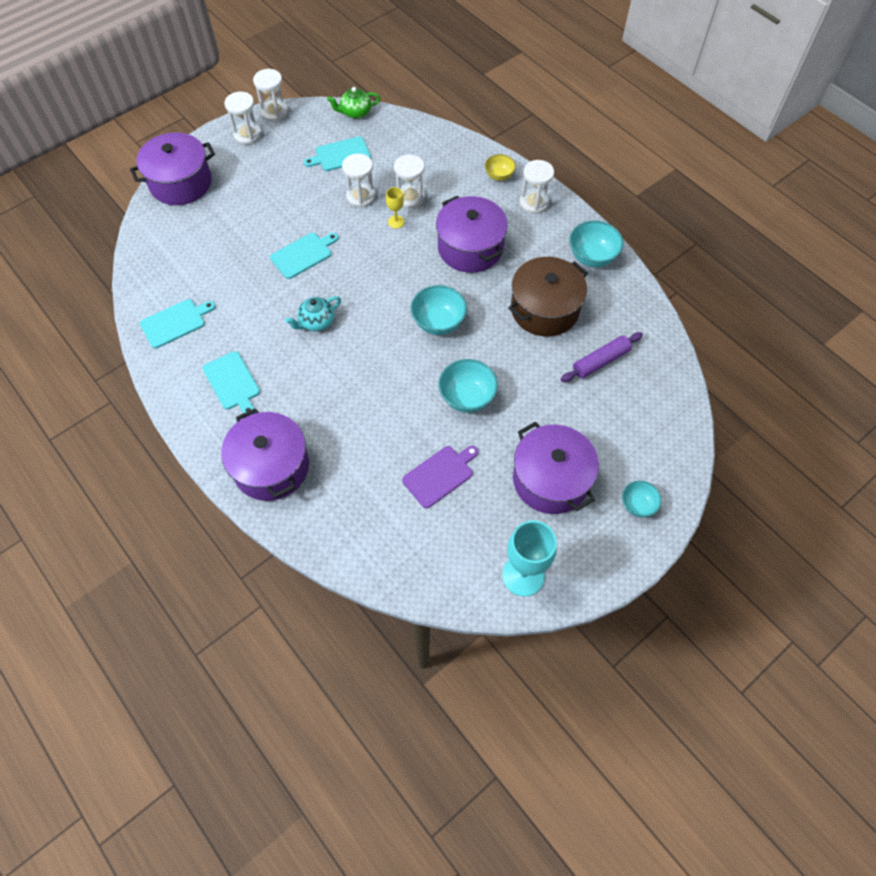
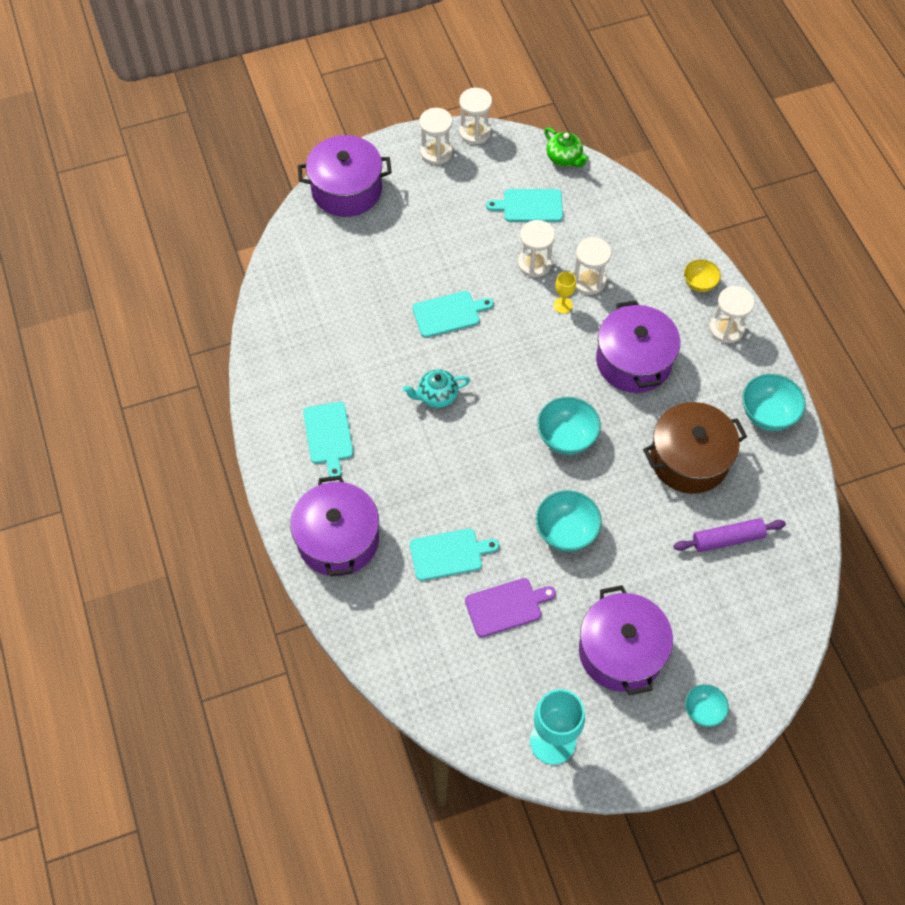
camera: 20 degrees right, 0 degrees up
(175, 322) = (291, 350): turquoise cutting board -> turquoise cutting board (449, 554)
(355, 113) = (564, 158): green teapot -> green teapot turned 135 degrees counterclockwise

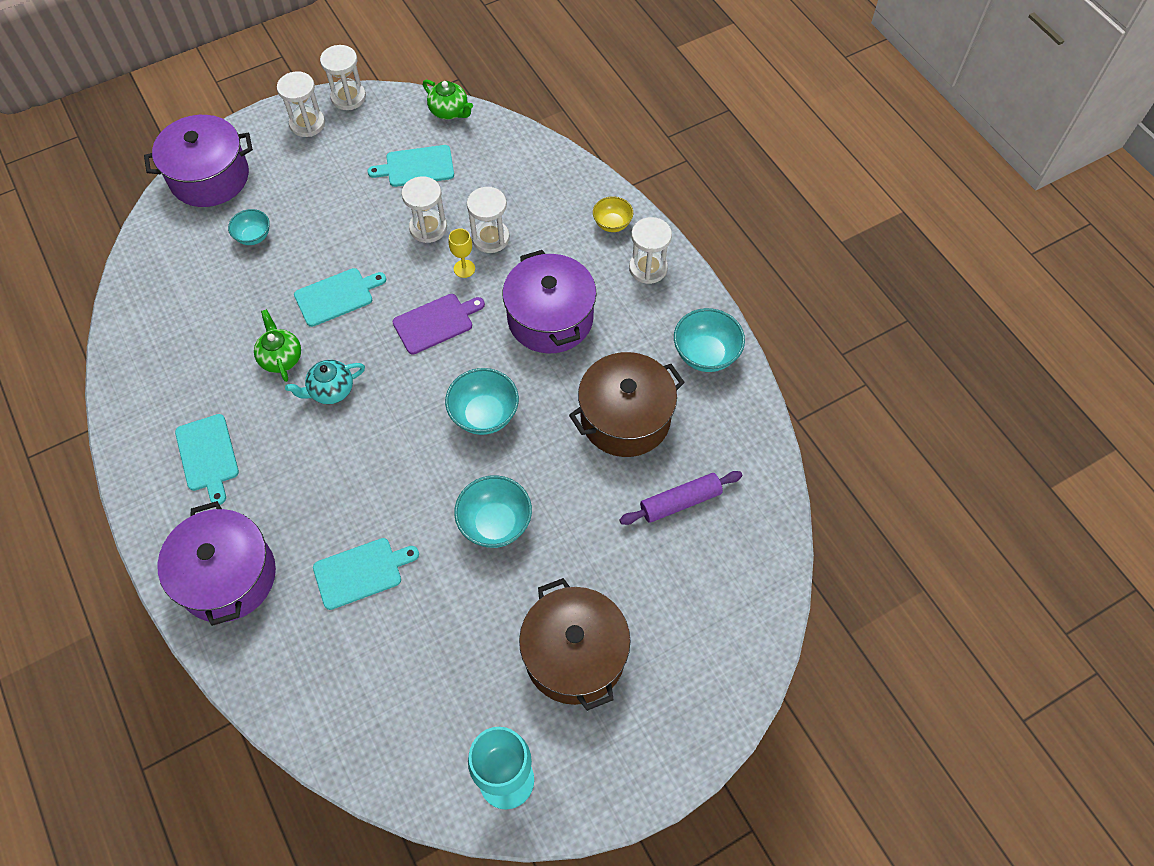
camera: 10 degrees left, 0 degrees up
(396, 361) = (281, 358): none -> green teapot
(506, 607) = (434, 624): purple cutting board -> purple cutting board (436, 323)
(621, 651) = (574, 655): purple pot -> brown pot
(703, 710) = (679, 710): turquoise bowl -> turquoise bowl (253, 236)

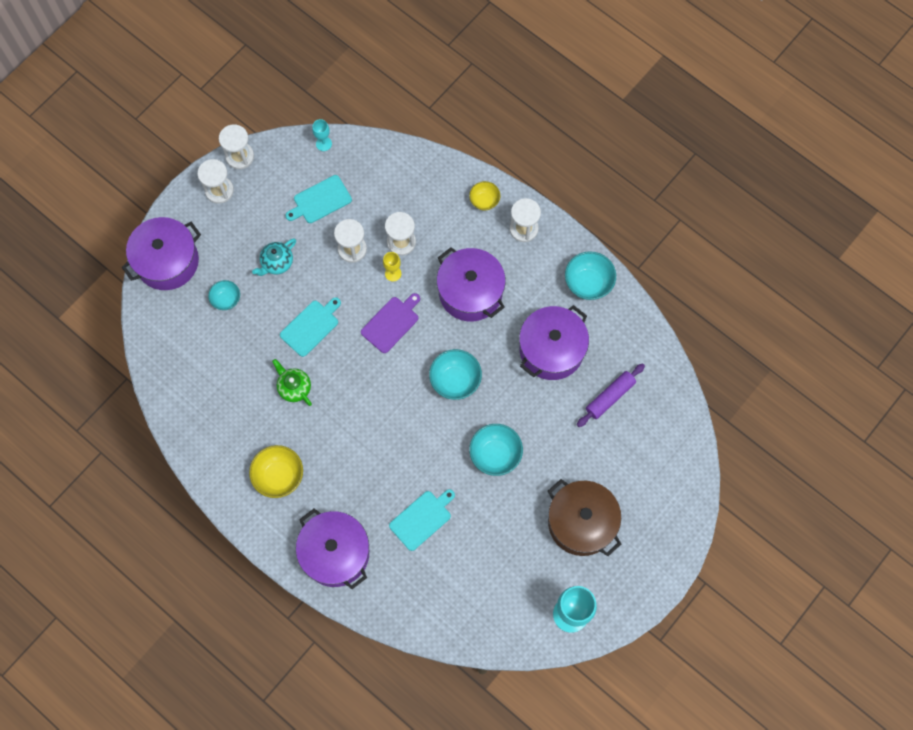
camera: 20 degrees left, 10 degrees up
(207, 455) = (279, 476): turquoise cutting board -> yellow bowl
(331, 390) = (341, 399): turquoise teapot -> turquoise teapot (277, 263)
(449, 111) = (323, 144): green teapot -> turquoise goblet
(625, 418) = (551, 350): brown pot -> purple pot

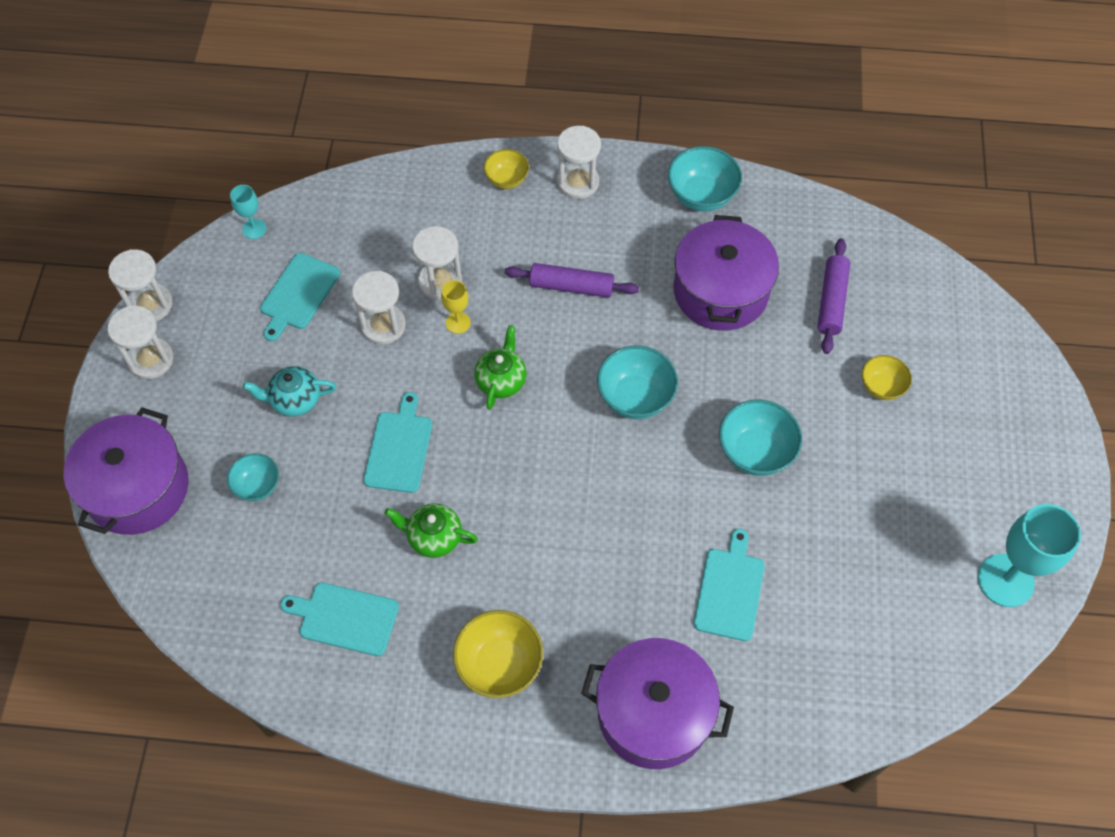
camera: 35 degrees left, 10 degrees down
(222, 400) = (345, 618): none -> turquoise cutting board
(277, 263) = (295, 400): turquoise teapot -> turquoise teapot turned 75 degrees clockwise
(391, 323) = (501, 380): purple cutting board -> green teapot
(470, 292) = (571, 286): purple pot -> purple rolling pin
(581, 522) = (923, 463): brown pot -> none
(595, 465) = (881, 387): none -> yellow bowl

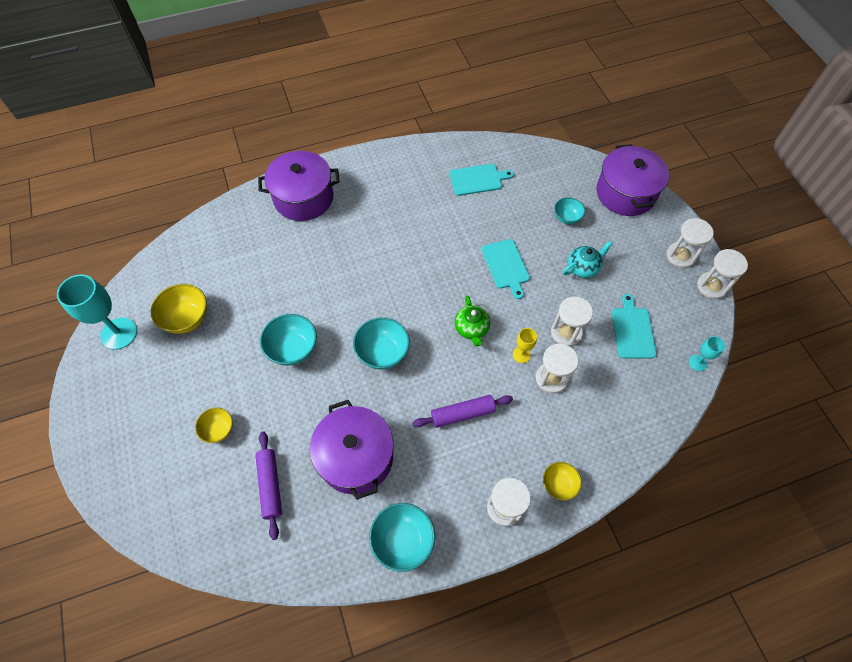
camera: 155 degrees right, 0 degrees up
(433, 537) = (457, 230): green teapot -> none
(499, 664) = (390, 189): yellow bowl -> yellow bowl (187, 319)
(730, 590) = (283, 266): turquoise cutting board -> none

